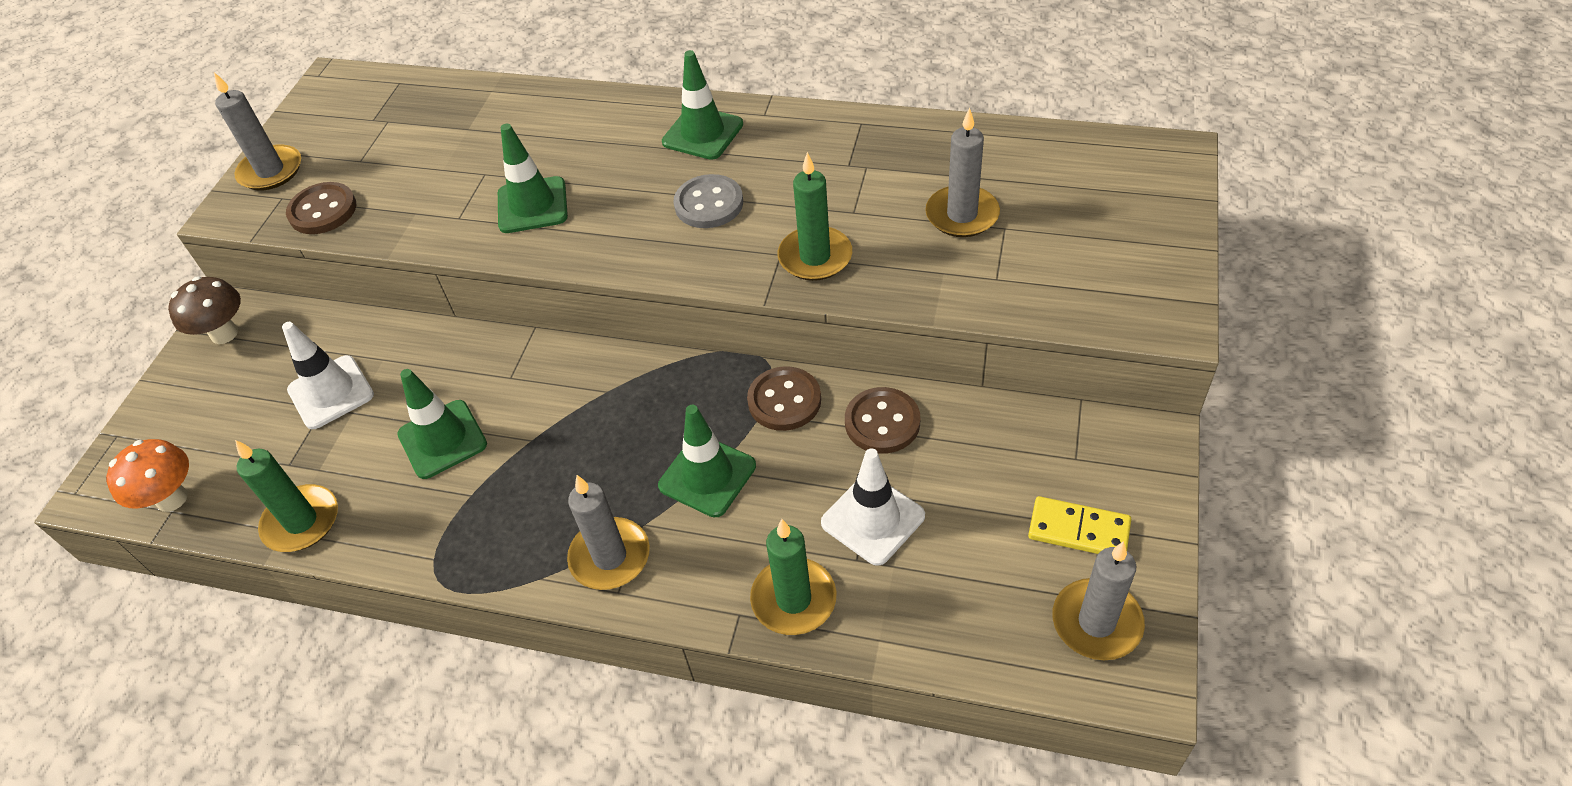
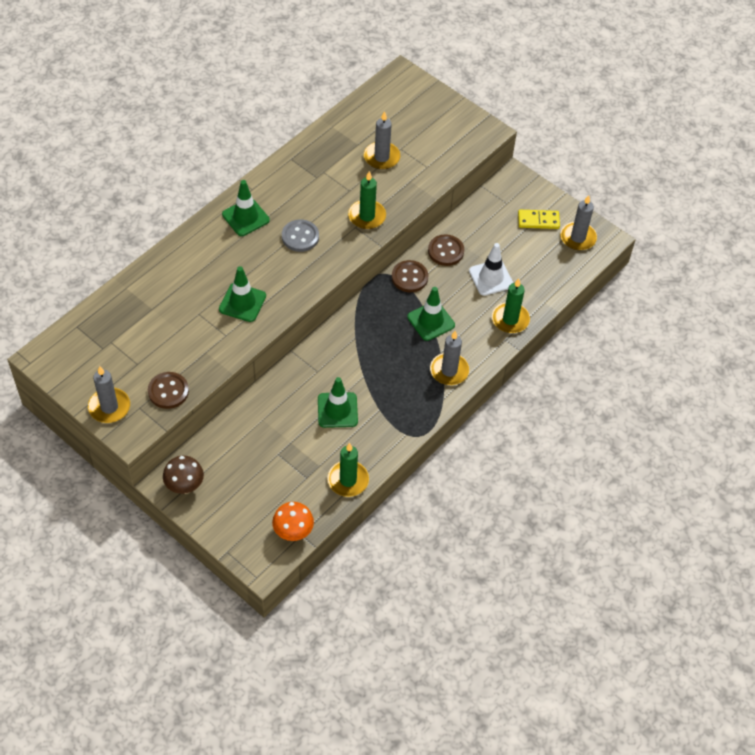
camera: 70 degrees left, 5 degrees up
(331, 392) = (270, 448): white traffic cone -> none
(1078, 530) = (538, 221): yellow domino -> yellow domino turned 45 degrees clockwise

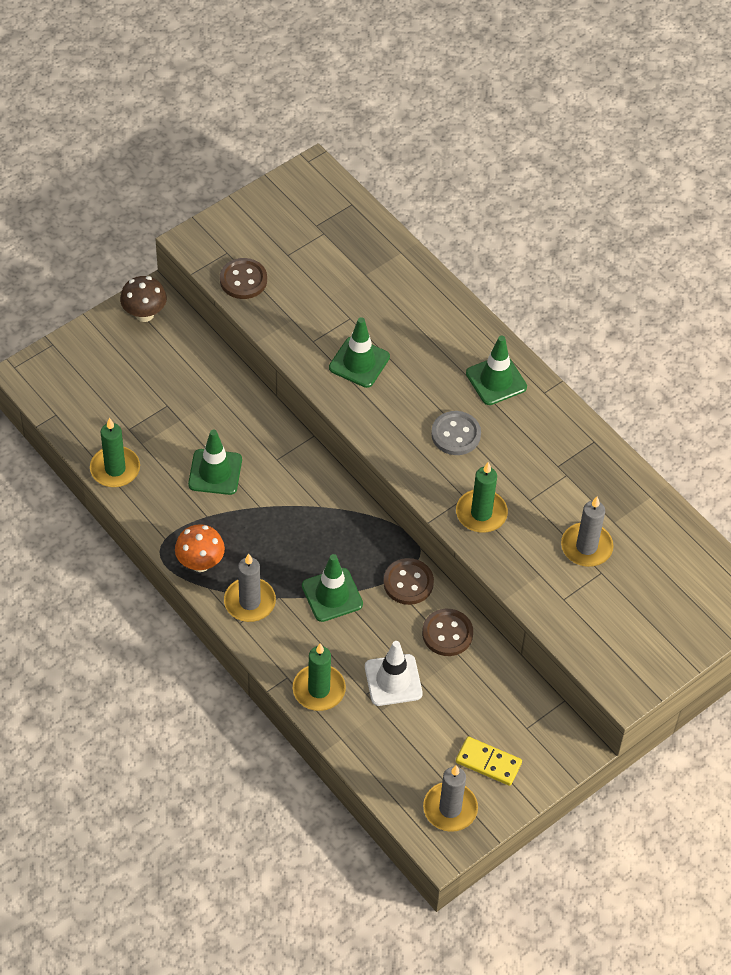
camera: 100 degrees right, 0 degrees up
(109, 407) = (233, 226): grey candle -> none
(293, 532) = (60, 407): orange mushroom -> orange mushroom (200, 563)
(538, 221) = (488, 762): yellow domino -> yellow domino turned 75 degrees counterclockwise

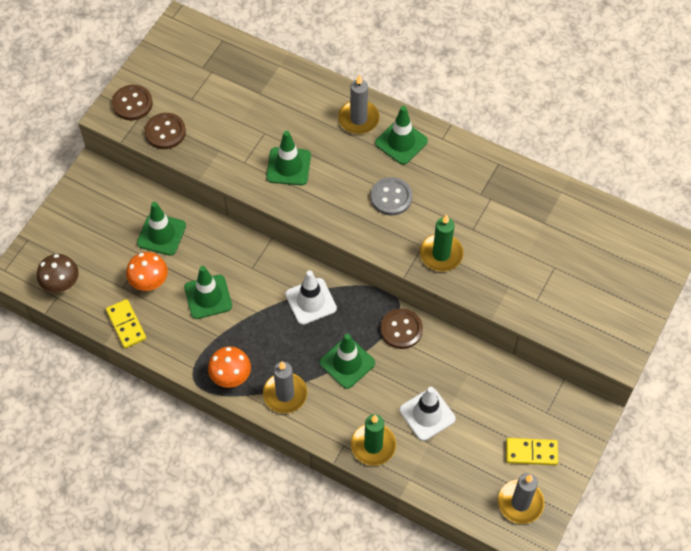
camera: 20 degrees left, 5 degrees up
(115, 469) = (126, 325): green candle -> yellow domino
(144, 314) = (91, 187): brown mushroom -> brown mushroom (62, 285)
(160, 435) = (149, 283): none -> orange mushroom
(196, 389) = (161, 234): none -> green traffic cone
(323, 517) = (311, 301): none -> white traffic cone
(447, 633) = (450, 359): brown button -> brown button (132, 103)
(586, 547) = (533, 250): grey candle -> grey candle (358, 119)

